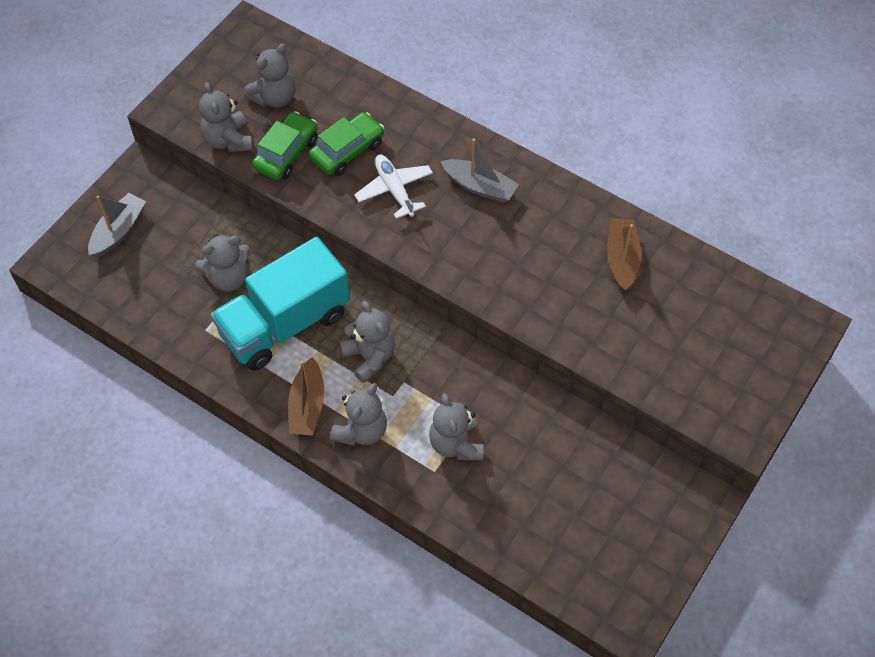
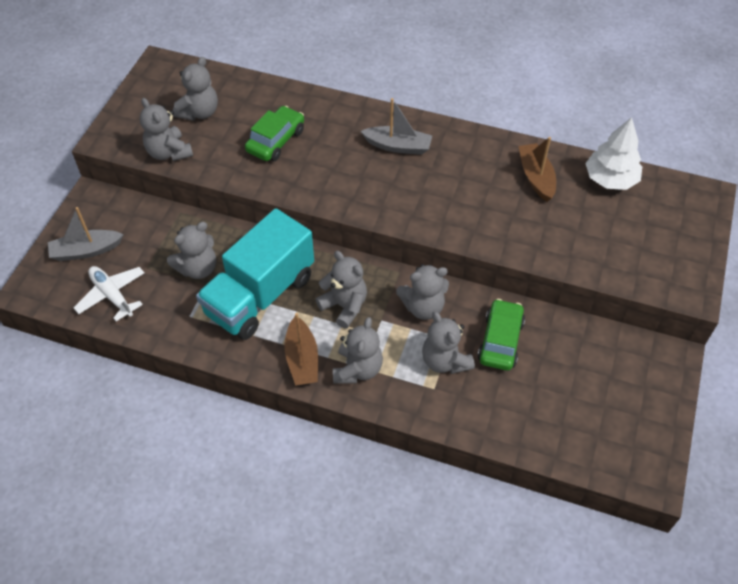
camera: 15 degrees left, 5 degrees down
(118, 231) = (86, 251): grey boat -> grey boat turned 120 degrees counterclockwise
(286, 153) = (223, 153): green car -> green car (500, 341)
(394, 190) = (326, 163): white plane -> white plane (112, 295)
(453, 378) = (423, 307): none -> grey teddy bear
(706, 280) = (610, 179): none -> white tree

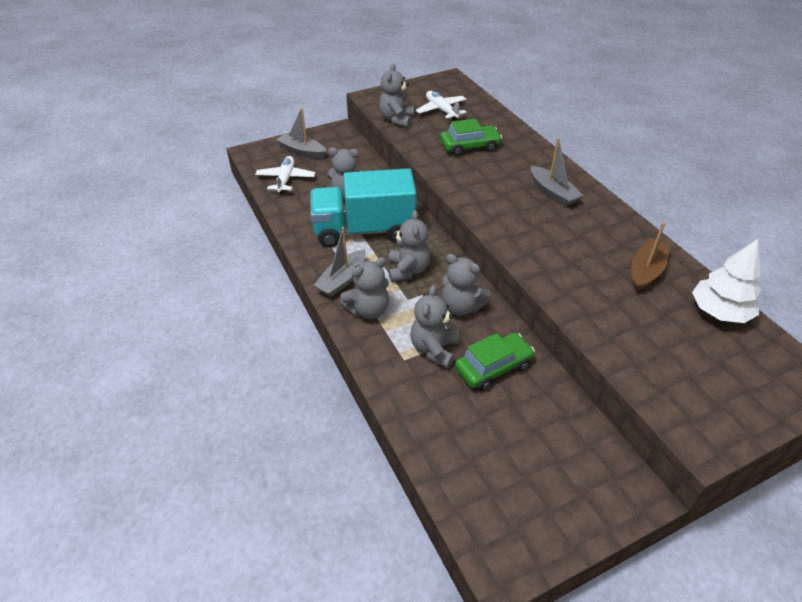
camera: 45 degrees right, 10 degrees down
(199, 112) = (441, 110): grey teddy bear -> white plane
(302, 359) = (342, 280): brown boat -> grey boat

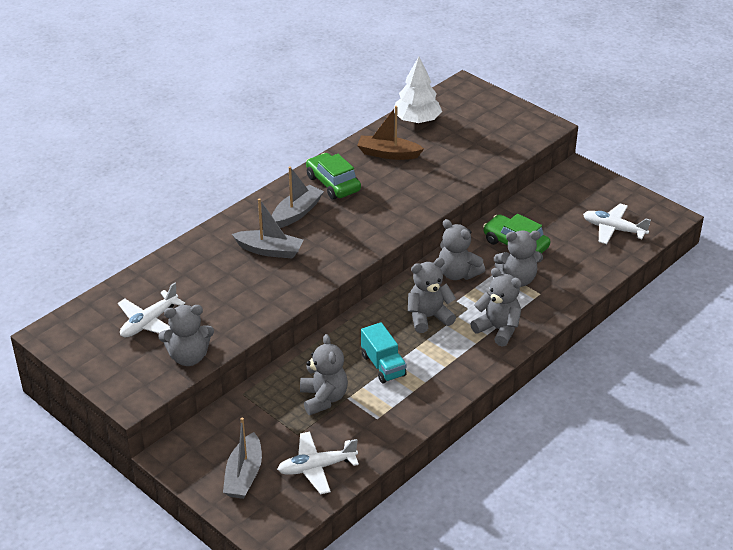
camera: 110 degrees left, 5 degrees down
(342, 280) = (469, 358): grey boat -> grey boat (269, 250)
(364, 230) = (383, 365): turquoise truck -> turquoise truck, size x0.48
(461, 307) = (457, 273): grey teddy bear -> grey teddy bear turned 120 degrees clockwise
(469, 147) = (231, 282): green car -> green car (333, 184)
(492, 479) = (613, 229): none -> white plane

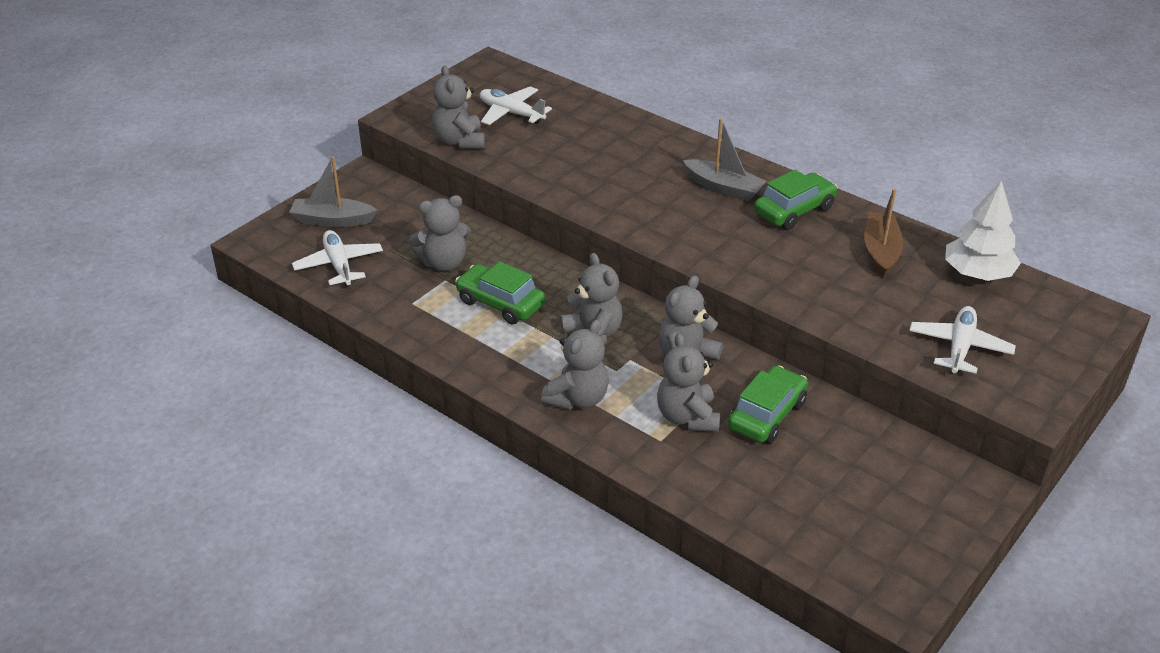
camera: 85 degrees right, 0 degrees up
(269, 250) = (646, 175): grey boat -> none
(383, 365) = (500, 303): turquoise truck -> green car
(613, 229) = (838, 528): white plane -> white plane (959, 347)

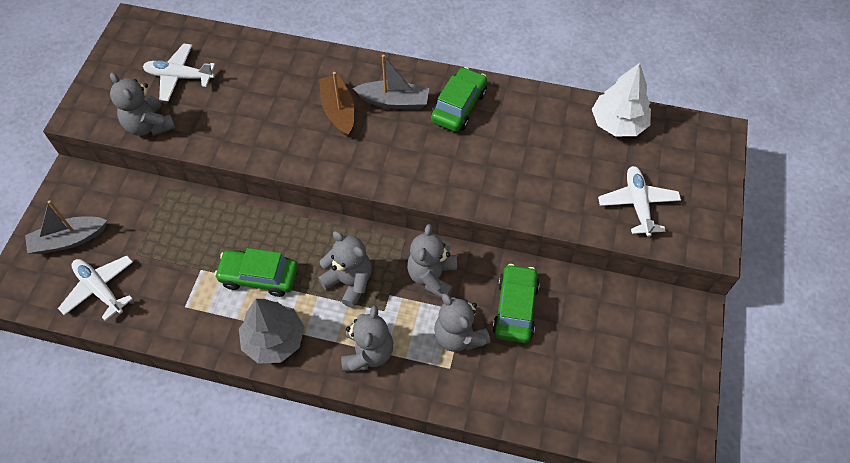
camera: 25 degrees left, 20 degrees up
(444, 263) = (191, 251): grey teddy bear -> none
(486, 356) = (274, 339): none -> grey tree
(880, 251) = (541, 126): brown boat -> brown boat (338, 111)

